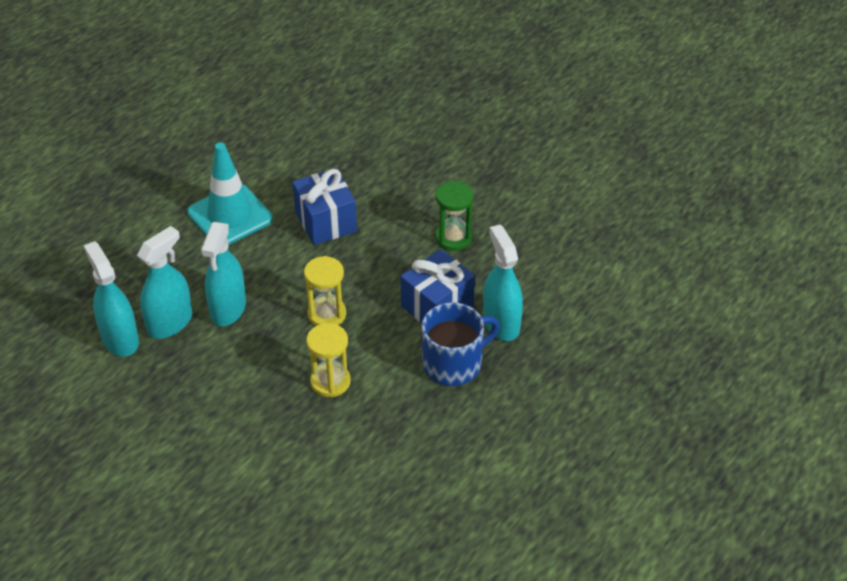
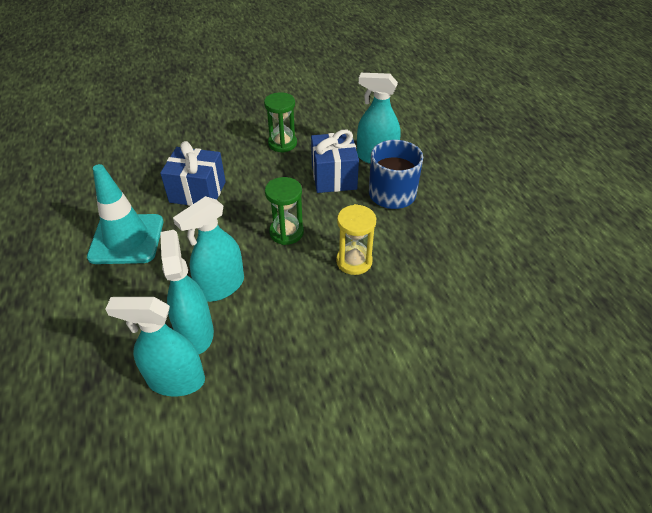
camera: 55 degrees left, 0 degrees up
(228, 309) = (221, 286): turquoise spray bottle -> turquoise spray bottle turned 90 degrees clockwise
(327, 314) = (286, 232): yellow hourglass -> green hourglass

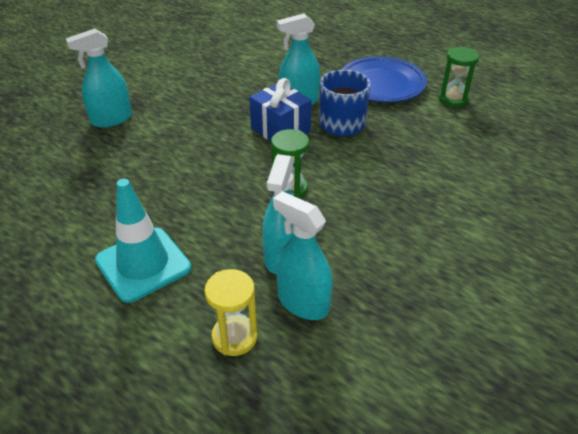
camera: 35 degrees left, 5 degrees down
(176, 380) = (329, 347): turquoise spray bottle -> turquoise spray bottle (111, 119)
(197, 192) = (168, 193): blue gift -> none
(282, 143) = (204, 122): green hourglass -> green hourglass (453, 99)
(354, 261) = (368, 184): yellow hourglass -> yellow hourglass (234, 337)
(471, 171) = (382, 84): none -> blue plate

